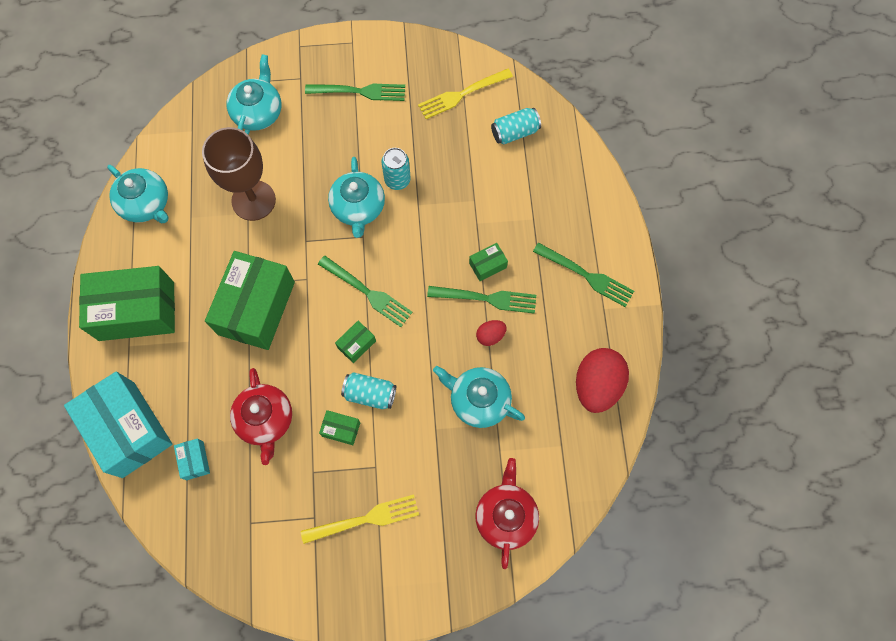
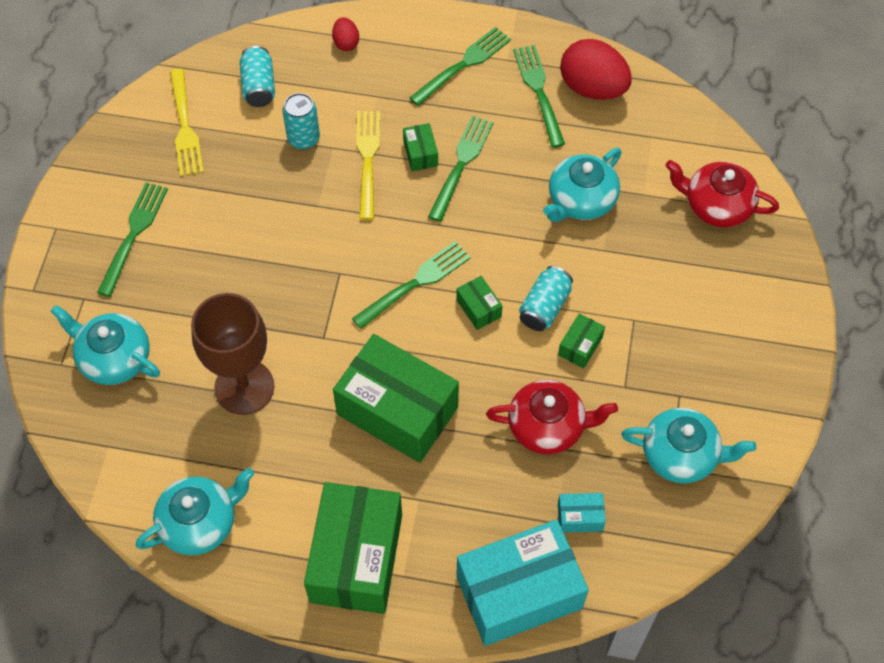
camera: 75 degrees left, 10 degrees down
(358, 208) = (299, 270): turquoise teapot -> turquoise teapot (681, 455)
(365, 519) = (692, 342): yellow fork -> yellow fork (367, 159)
(397, 180) = (276, 220): turquoise can -> turquoise can (303, 139)
(490, 336) = (507, 171): red egg -> red egg (346, 43)
(578, 342) = (539, 91): none -> green fork

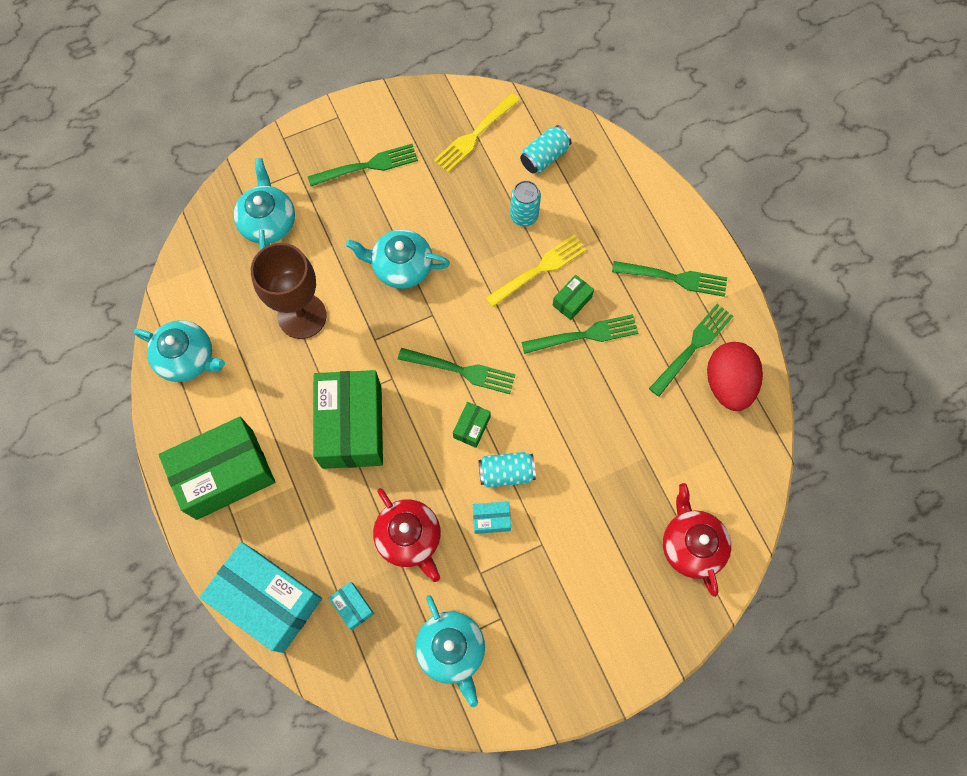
camera: 55 degrees right, 10 degrees up
(346, 43) = (628, 186): red egg -> none
(580, 200) = (618, 440): turquoise teapot -> turquoise teapot (401, 266)
(580, 346) = (491, 519): green box -> turquoise box

